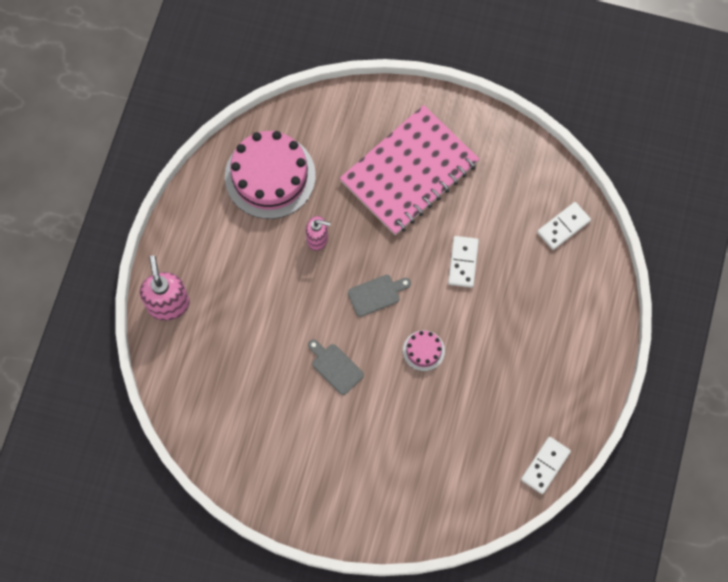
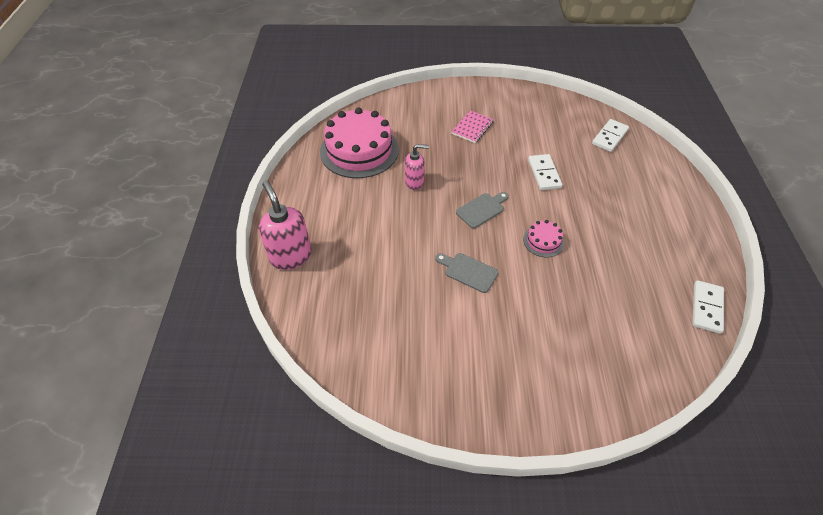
camera: 15 degrees left, 20 degrees down
(409, 172) = (472, 128): pink notebook -> pink notebook, size x0.41

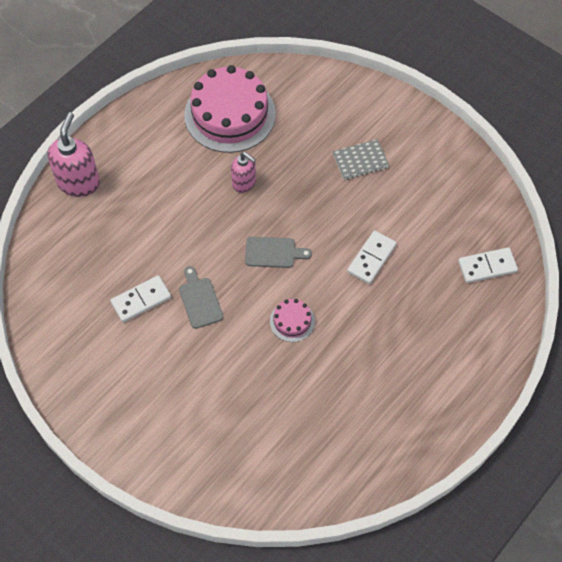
camera: 40 degrees right, 10 degrees up
(472, 128) = (360, 161): pink notebook -> grey notebook
(707, 308) = (359, 483): white domino -> white domino (141, 300)

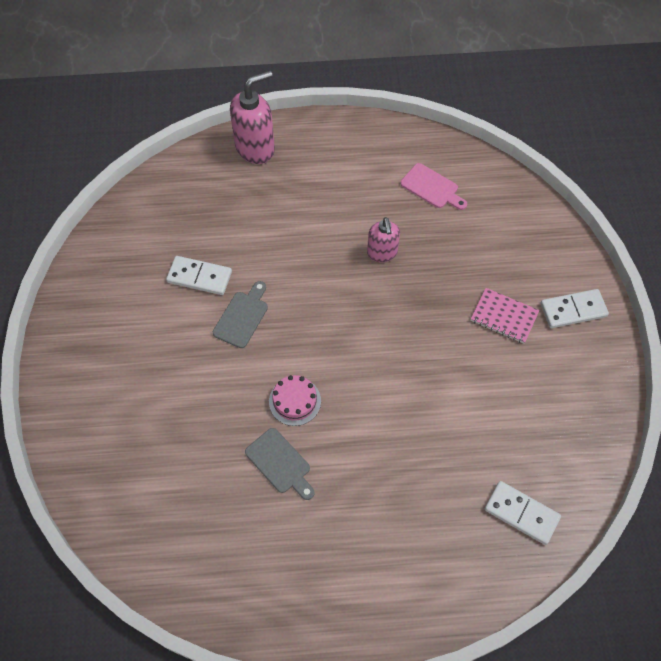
camera: 45 degrees right, 0 degrees up
(230, 114) = (432, 188): pink cake -> pink cutting board
(273, 253) = (342, 330): grey cutting board -> grey cutting board (280, 463)
(360, 161) = (504, 317): grey notebook -> pink notebook
(371, 258) = (421, 409): white domino -> white domino (573, 310)

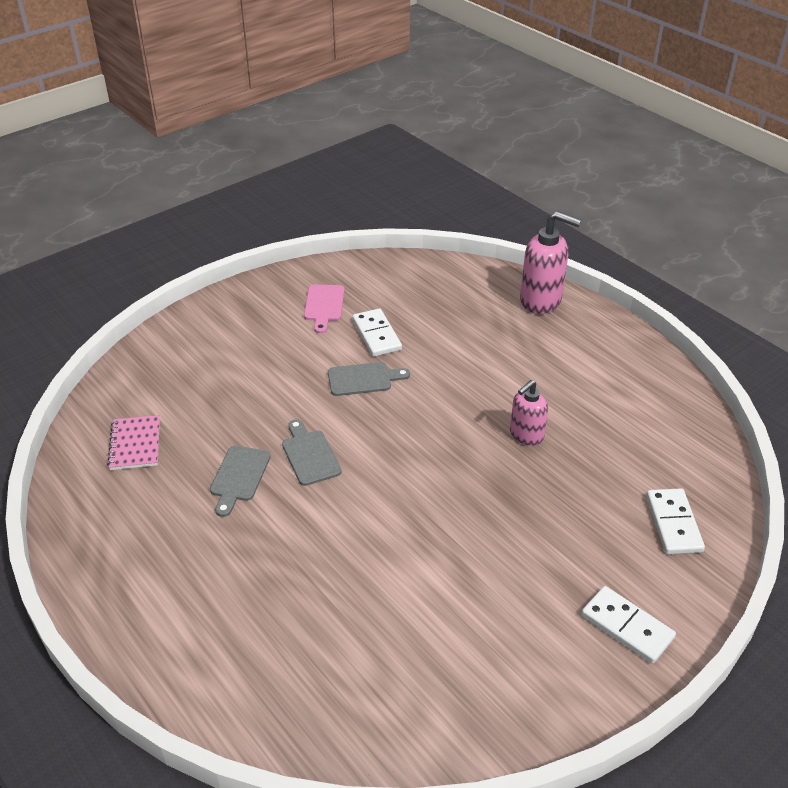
camera: 55 degrees right, 20 degrees down
(295, 401) = (310, 455): pink cake -> grey cutting board
(432, 188) = (641, 434): pink cutting board -> pink cutting board (324, 306)
(504, 317) = (553, 567): pink notebook -> pink notebook (135, 444)
(521, 513) = (330, 700): white domino -> white domino (673, 523)

